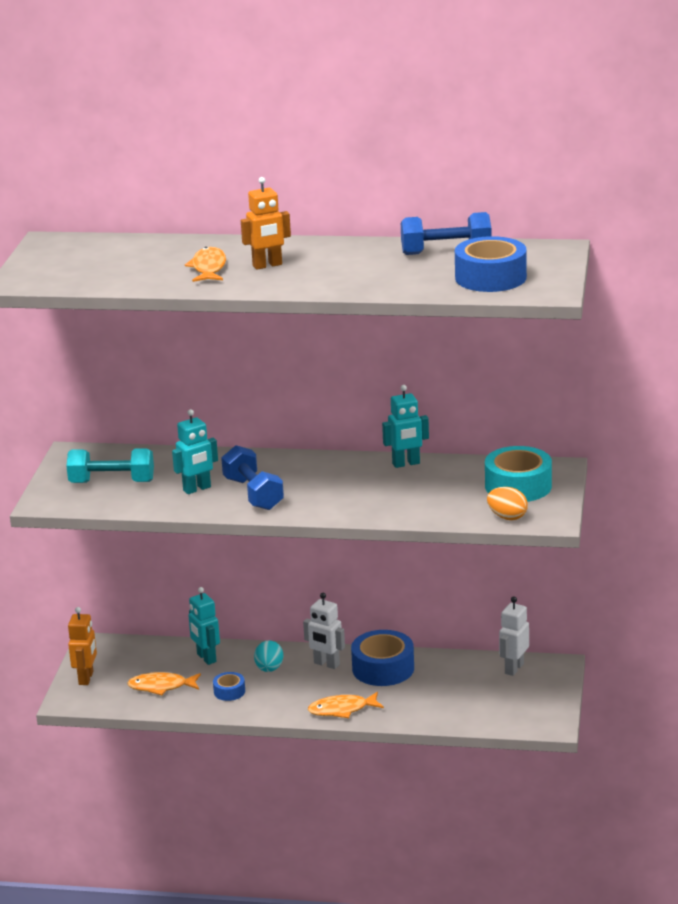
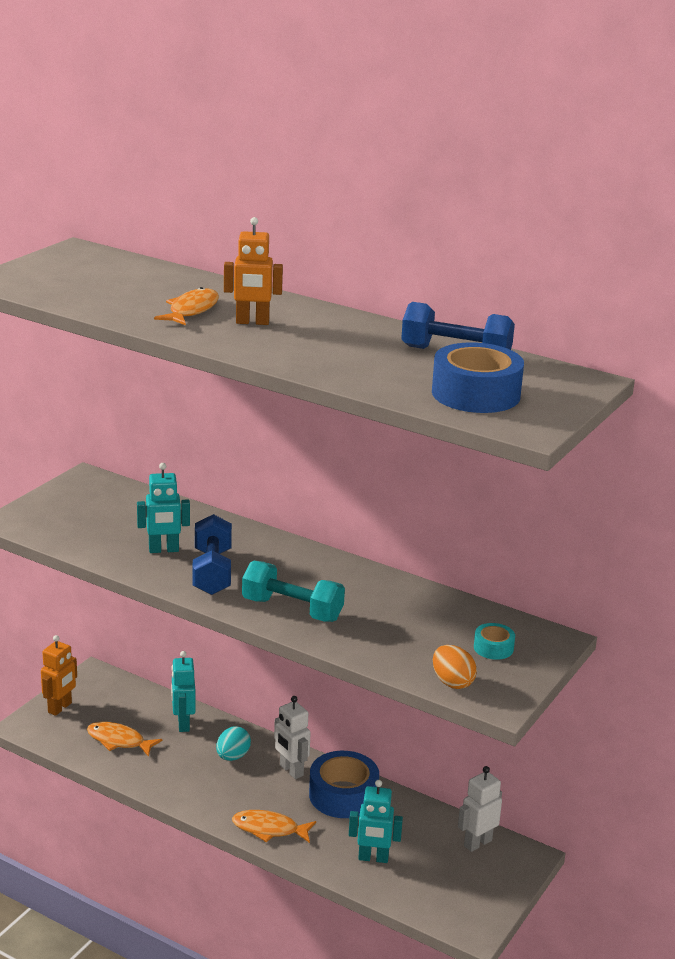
camera: 20 degrees right, 0 degrees up
(112, 482) = (92, 518): turquoise dumbbell -> turquoise dumbbell (292, 610)
(229, 691) = (177, 769): blue tape -> none
(406, 464) = (394, 585): turquoise robot -> turquoise robot (373, 858)
(518, 486) = (493, 648): turquoise tape -> turquoise tape, size x0.50

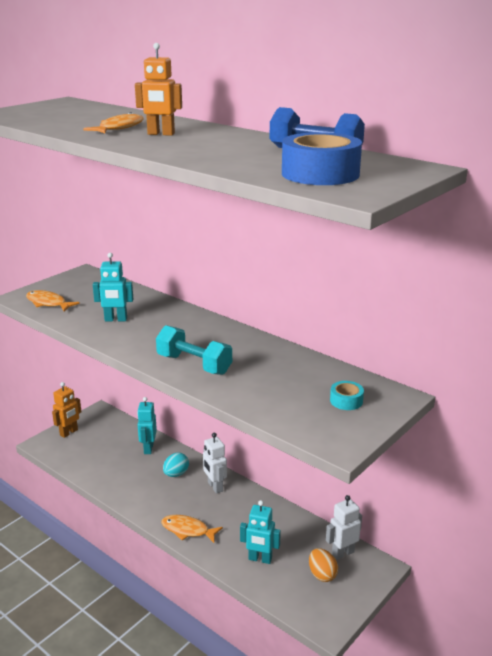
camera: 10 degrees right, 0 degrees up
(119, 741) = (101, 458): orange fish -> orange fish (48, 303)
(212, 572) = (144, 335): blue dumbbell -> none
(343, 795) = (248, 508): blue tape -> none
(452, 682) = (305, 426): orange egg -> orange egg (322, 574)

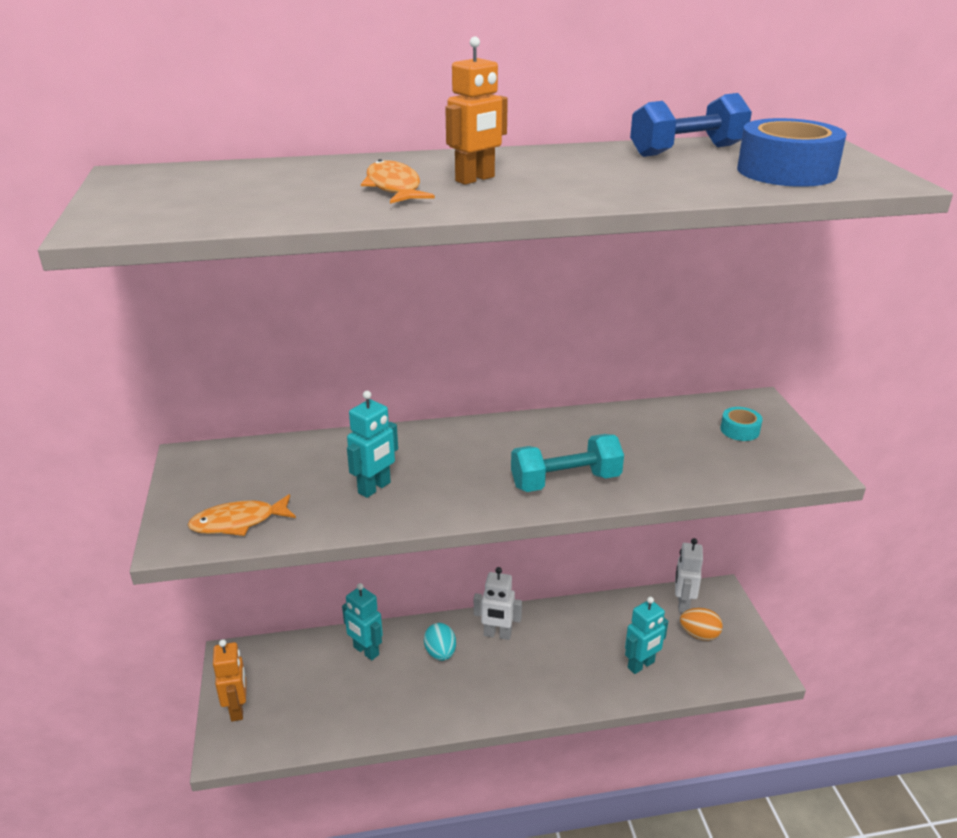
camera: 50 degrees left, 5 degrees up
(188, 530) = (545, 696): orange fish -> none

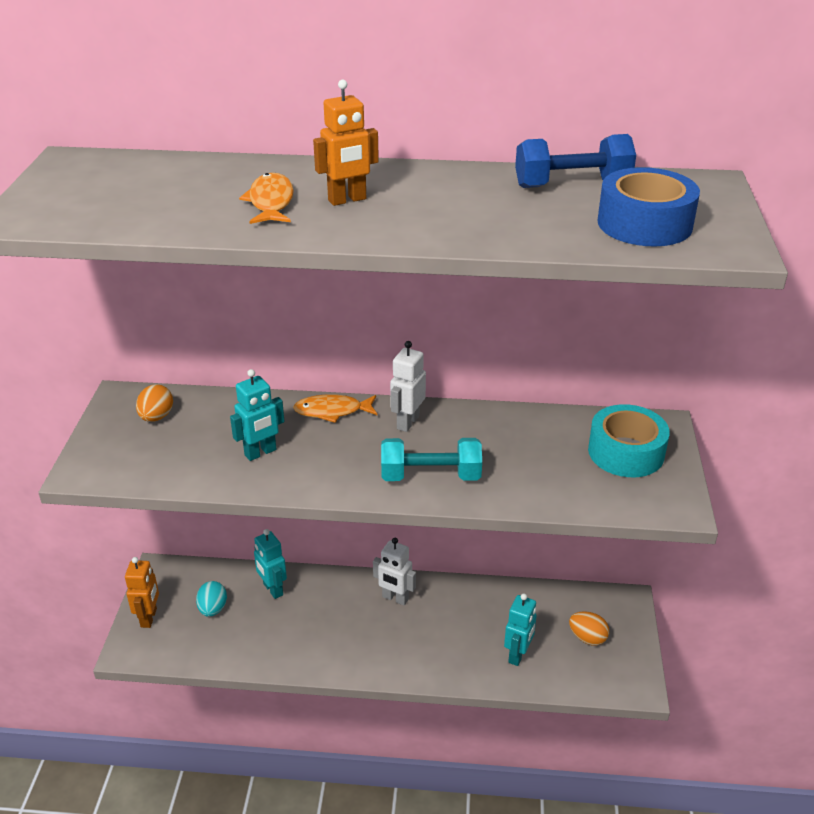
camera: 15 degrees right, 5 degrees up
(238, 522) = (137, 464): orange fish -> orange fish (332, 411)
(240, 471) = (156, 417): none -> orange egg
(440, 653) = (337, 605): turquoise egg -> turquoise egg (213, 609)
(641, 665) = (518, 655): turquoise robot -> turquoise robot turned 45 degrees counterclockwise
(682, 604) = (584, 605): white robot -> white robot (407, 422)
(739, 430) = (626, 452): turquoise tape -> turquoise tape, size x1.99

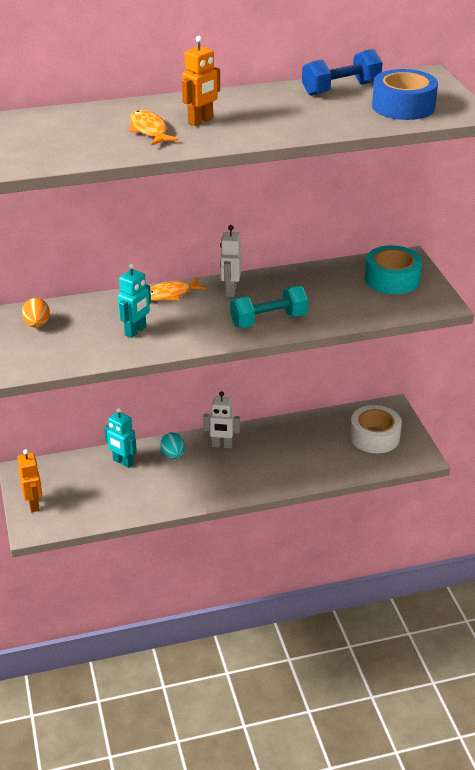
camera: 20 degrees left, 0 degrees up
(213, 609) = (82, 486): turquoise egg -> turquoise egg (173, 455)
(518, 655) = (331, 459): turquoise robot -> none
(587, 638) = (374, 437): orange egg -> white tape

